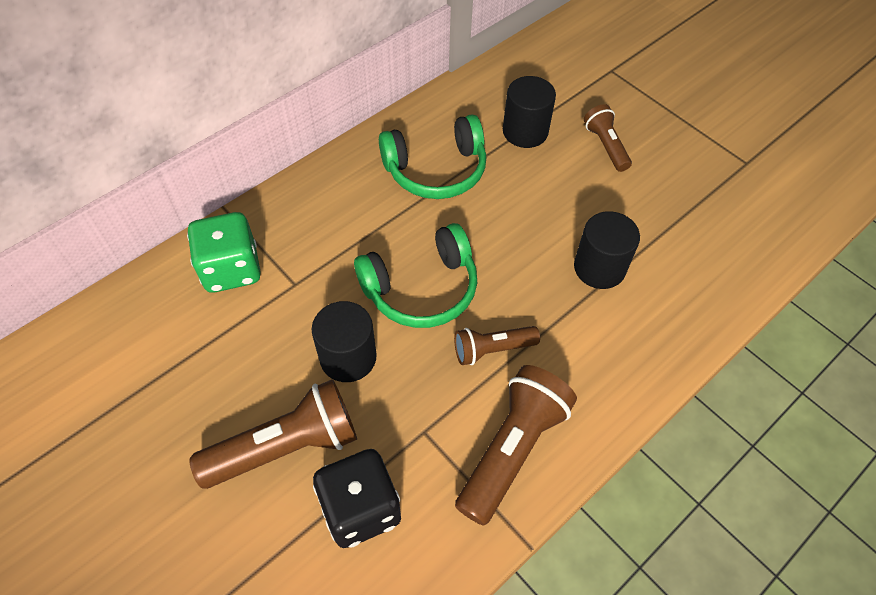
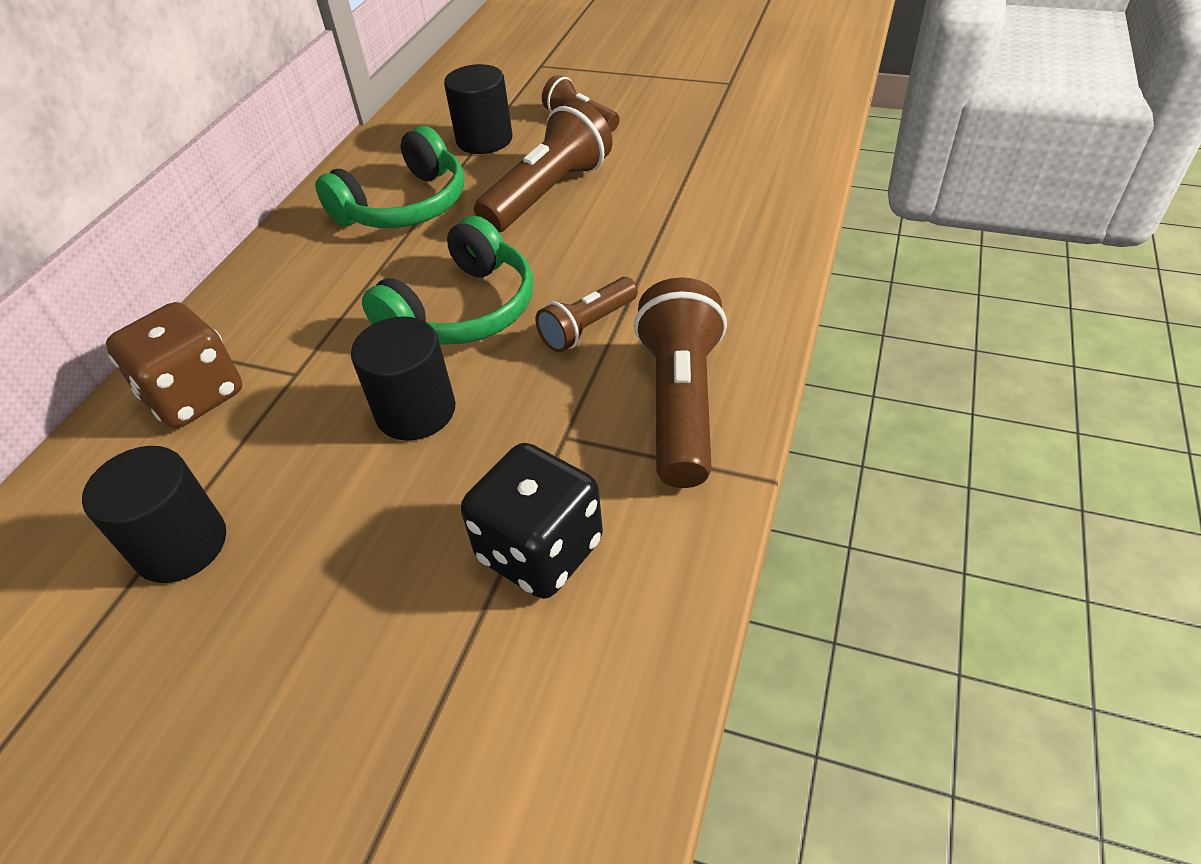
camera: 25 degrees left, 10 degrees down
(231, 269) = (195, 396): green dice -> brown dice
(286, 447) = (394, 537): brown flashlight -> brown flashlight (548, 193)
(599, 268) = (651, 212): black cylinder -> black cylinder (181, 545)

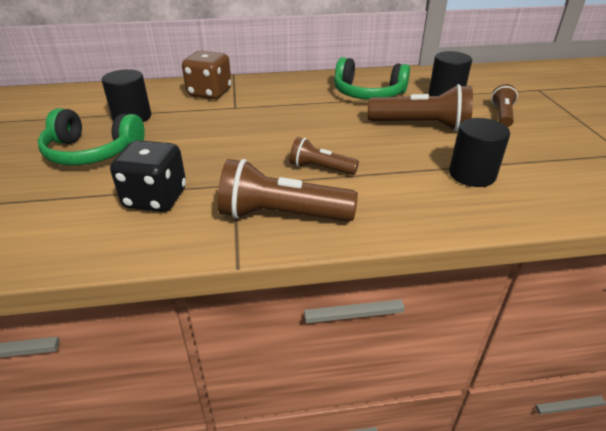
camera: 60 degrees right, 10 degrees down
(416, 411) = (228, 140): black cylinder -> black cylinder (472, 175)
(463, 310) = (304, 131): green headphones -> green headphones (92, 152)
(681, 403) = (281, 215): brown flashlight -> brown flashlight turned 150 degrees counterclockwise

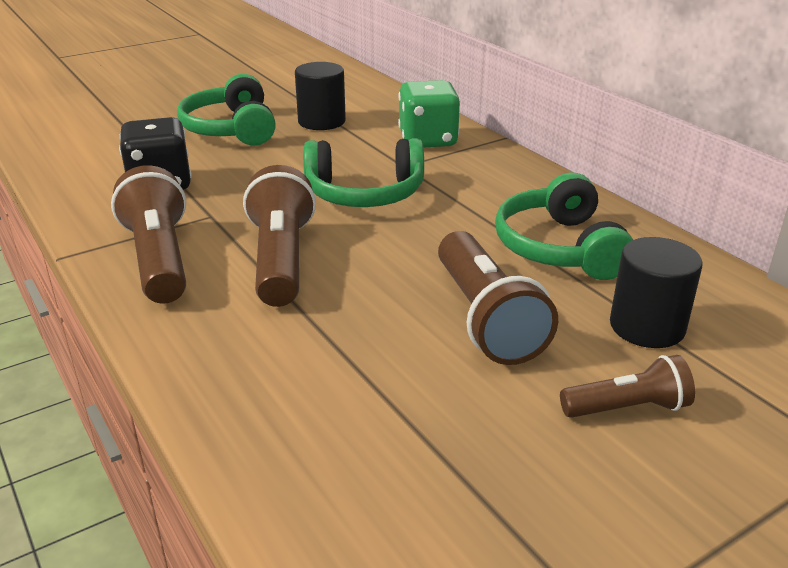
camera: 65 degrees right, 5 degrees down
(209, 93) = (428, 140): brown dice -> green dice
(260, 126) = (364, 194): none -> green headphones
(320, 168) = (281, 259): brown flashlight -> brown flashlight, size x1.72
(472, 175) = (347, 393): black cylinder -> none

